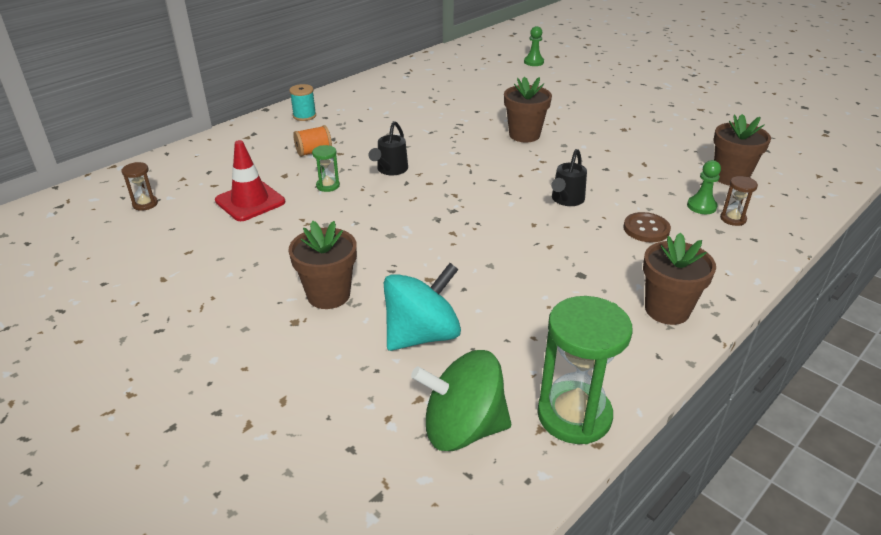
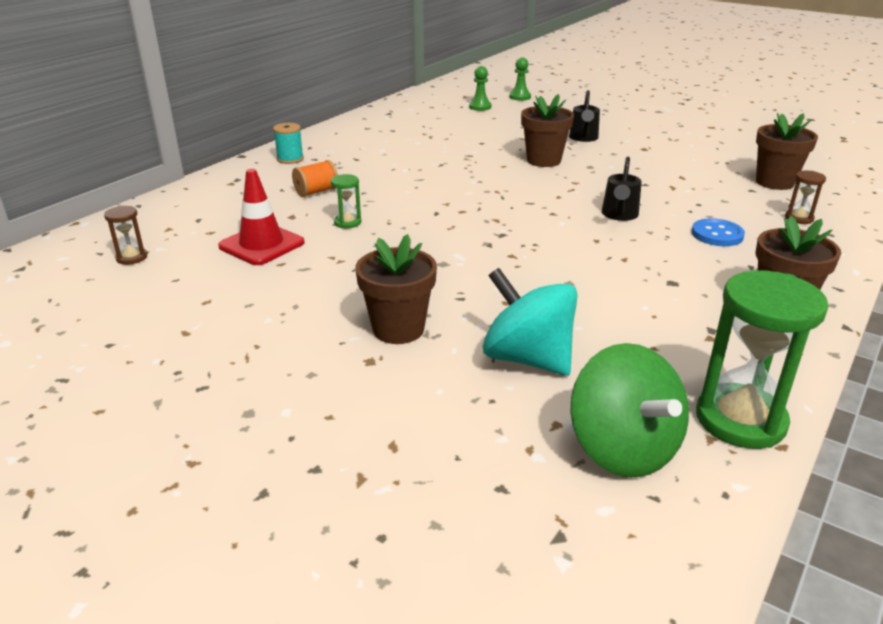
camera: 10 degrees left, 5 degrees down
(390, 170) = (413, 202): black watering can -> black watering can (583, 138)
(422, 335) = (527, 358): turquoise spinning top -> turquoise spinning top turned 90 degrees counterclockwise
(462, 428) = (623, 449): green spinning top -> green spinning top turned 105 degrees counterclockwise
(646, 229) = (717, 234): brown button -> blue button
(701, 206) = (761, 210): green pawn -> green pawn (480, 107)

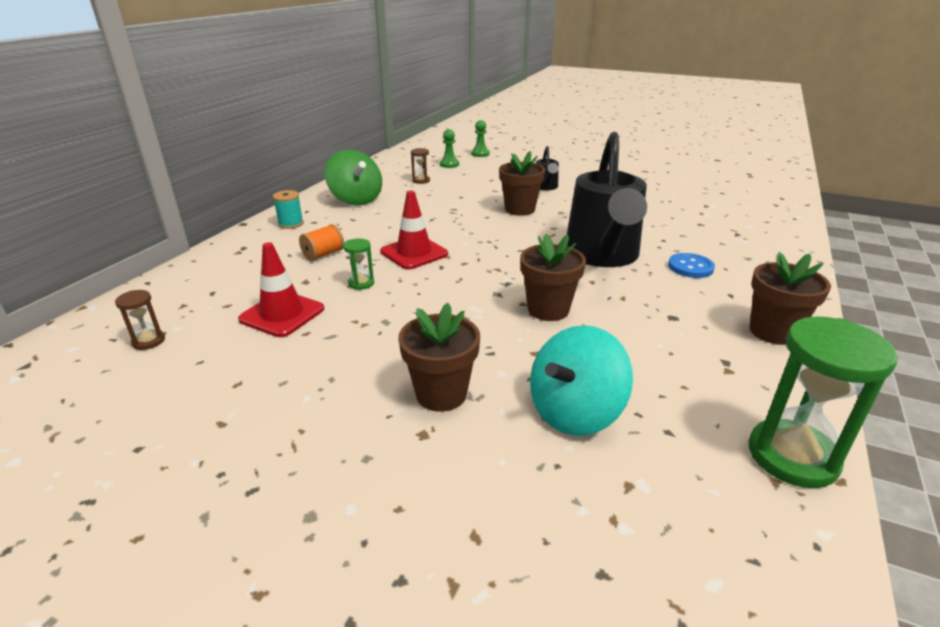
camera: 10 degrees left, 0 degrees up
(411, 197) = (414, 253): none -> red traffic cone
(527, 358) = (575, 412): turquoise spinning top -> turquoise spinning top turned 75 degrees counterclockwise
(619, 215) = (602, 256): black watering can -> black watering can, size x2.31
(623, 449) = (701, 506): green spinning top -> green spinning top (356, 200)
(774, 182) = (715, 216): brown flower pot -> brown flower pot (548, 309)
(799, 218) = (748, 246): brown hourglass -> brown hourglass (421, 180)

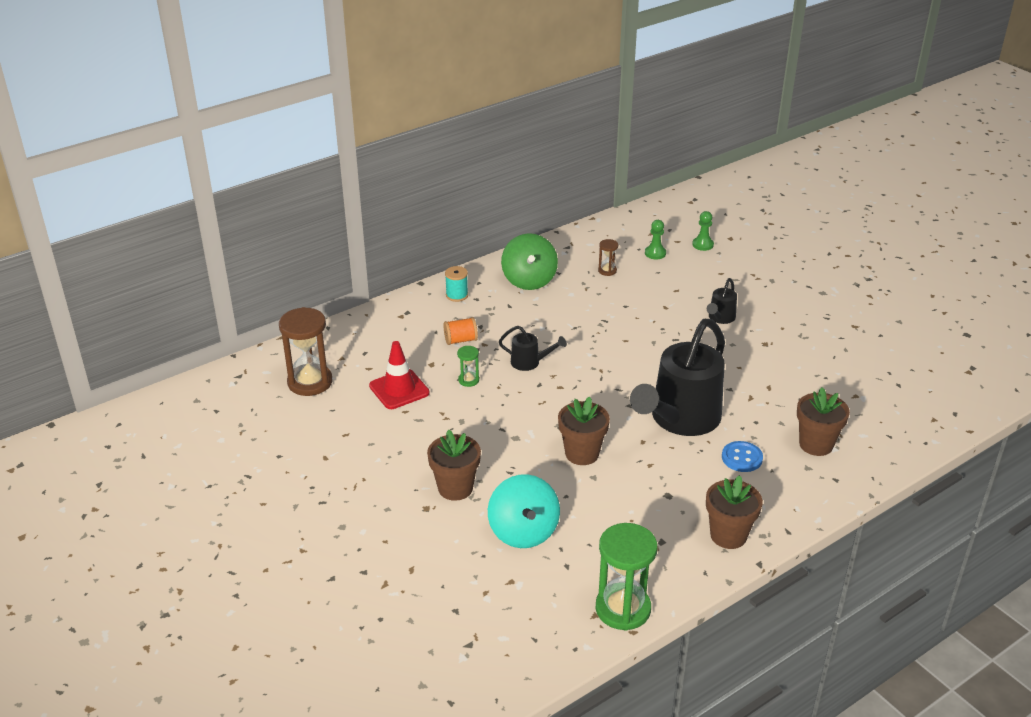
camera: 30 degrees right, 5 degrees up
(148, 341) = (310, 382): brown hourglass -> brown hourglass, size x2.12
(414, 253) = (529, 362): red traffic cone -> black watering can
(520, 209) = (664, 341): brown flower pot -> brown flower pot (816, 444)
(575, 412) = (523, 532): turquoise spinning top -> turquoise spinning top turned 90 degrees counterclockwise

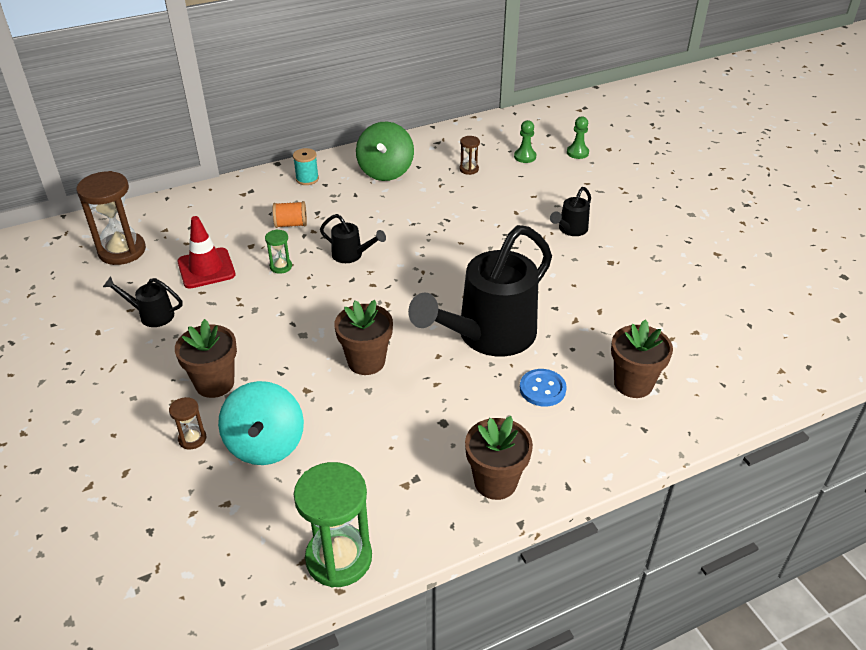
camera: 10 degrees right, 5 degrees up
(368, 437) = (152, 315): none -> black watering can
(457, 535) = (192, 439): none -> brown hourglass

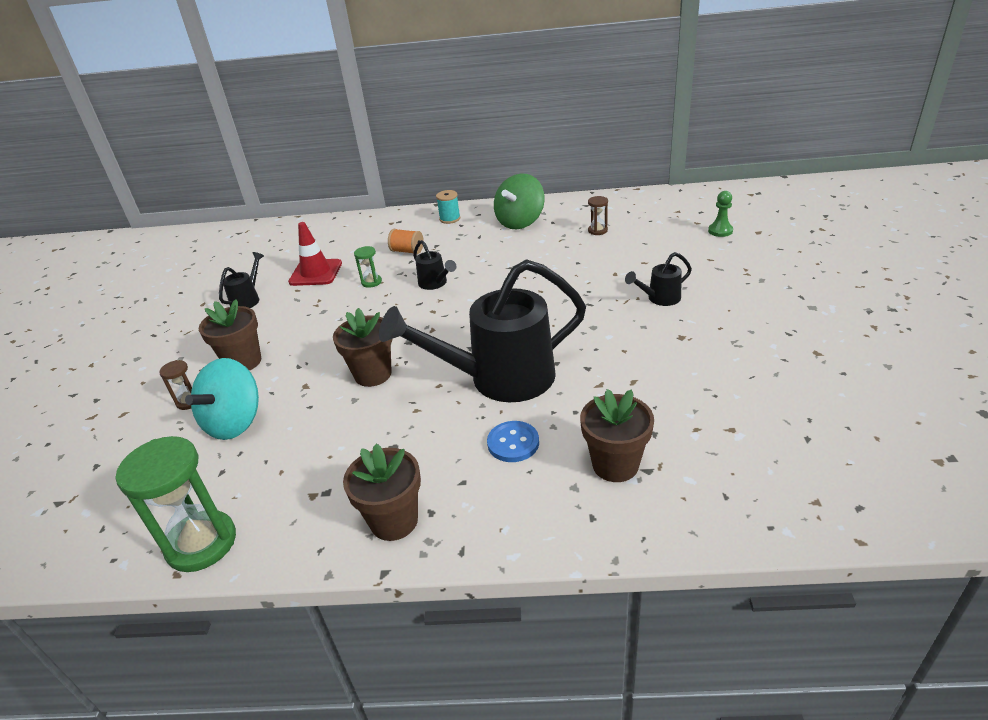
camera: 30 degrees right, 5 degrees down
(122, 251) = (270, 249): brown hourglass -> none
(152, 315) = (248, 299): black watering can -> black watering can turned 75 degrees clockwise
(525, 157) = (661, 227): green pawn -> none

